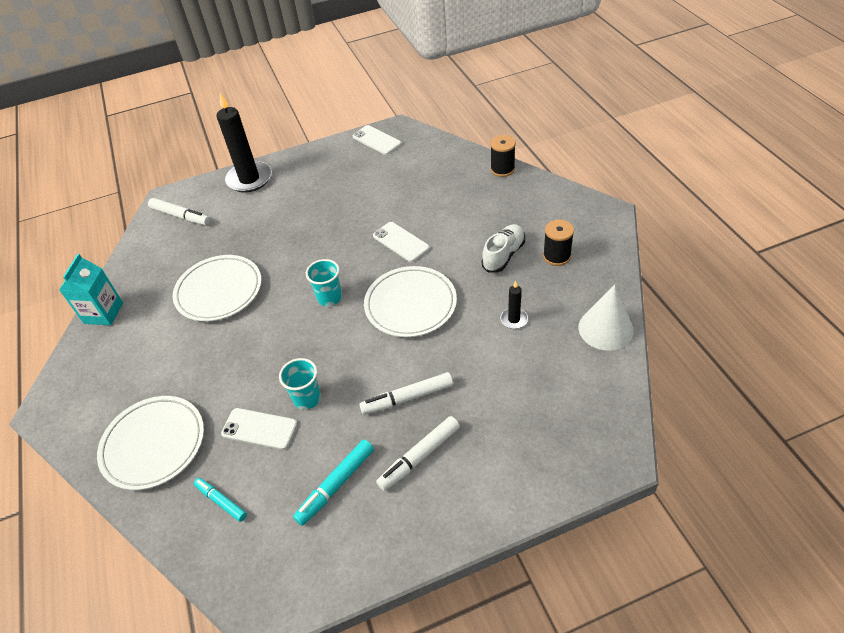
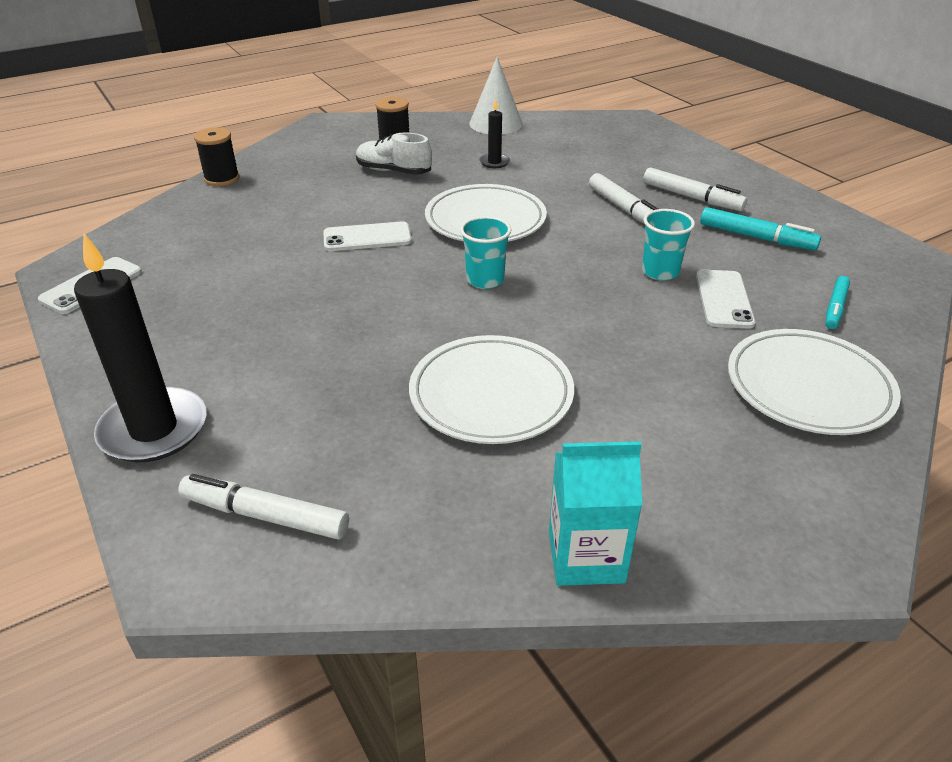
camera: 105 degrees left, 10 degrees down
(181, 216) = (265, 516): white marker -> white marker turned 90 degrees counterclockwise
(401, 242) = (367, 237): white phone -> white phone turned 45 degrees clockwise

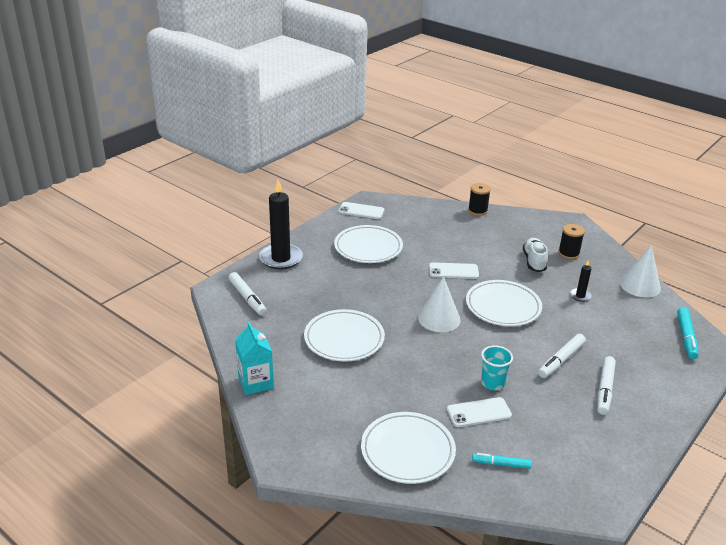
camera: 70 degrees right, 5 degrees down
(223, 304) = (368, 247): none -> white plate
(265, 516) = (247, 298): white marker -> white marker turned 150 degrees clockwise
(367, 237) = (453, 271): white phone -> white phone turned 60 degrees counterclockwise
(485, 280) = (439, 318): turquoise cup -> white cone
(756, 237) = (569, 424): turquoise marker -> turquoise marker (686, 337)

